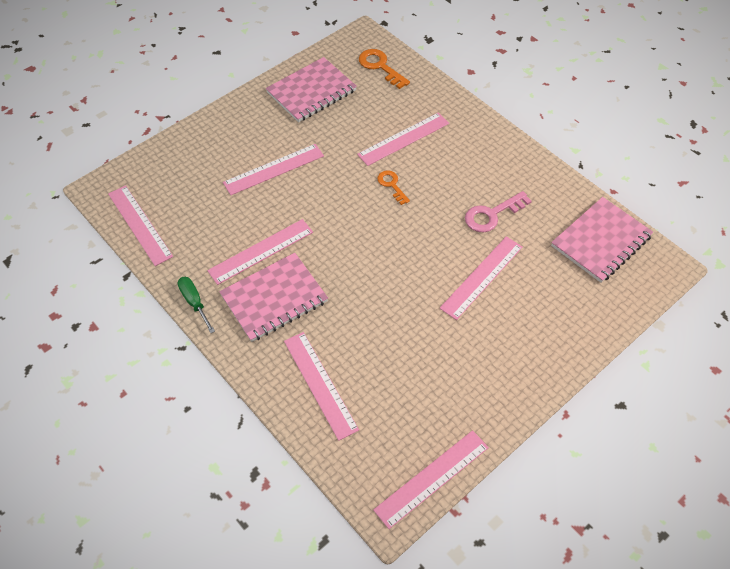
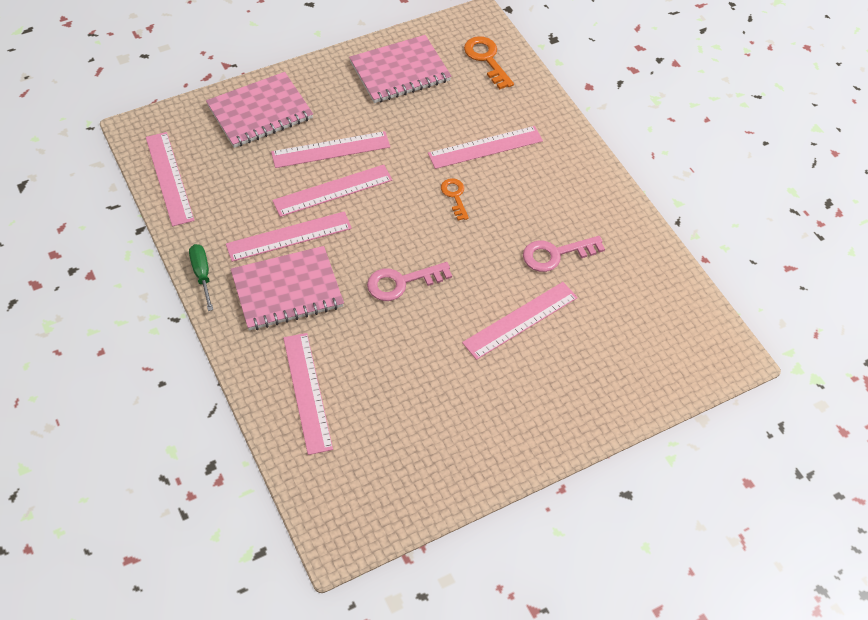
camera: 10 degrees right, 0 degrees up
(371, 268) = (402, 282): none -> pink key
(431, 478) = (393, 517): pink ruler -> pink ruler (332, 190)
(601, 241) = (669, 312): pink notebook -> pink notebook (260, 112)

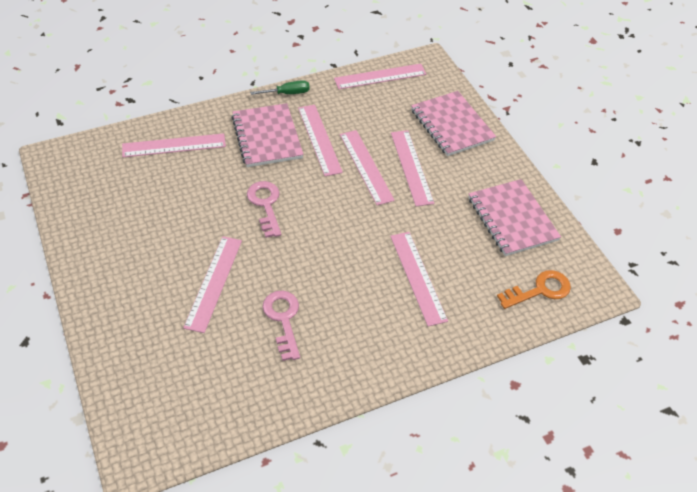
camera: 95 degrees right, 5 degrees down
(455, 196) = (357, 248): orange key -> none
(520, 320) = (214, 283): pink ruler -> pink ruler turned 45 degrees clockwise

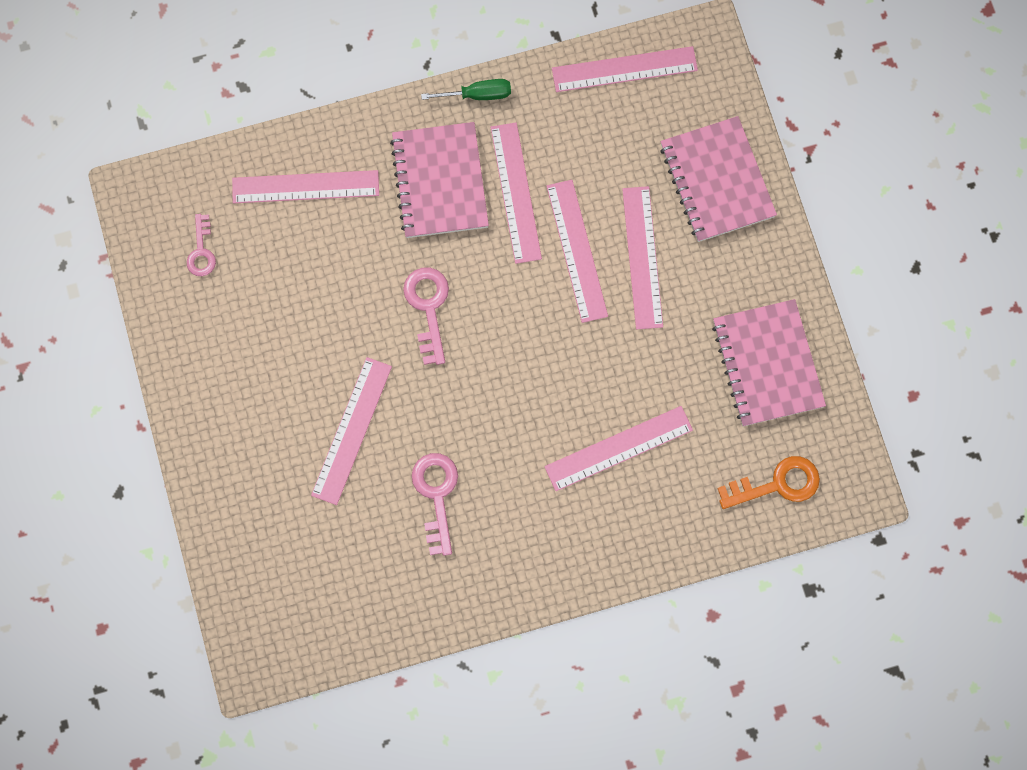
camera: 10 degrees right, 25 degrees up
(99, 184) = (201, 251): none -> pink key
(417, 277) = (618, 448): pink ruler -> pink ruler turned 75 degrees clockwise

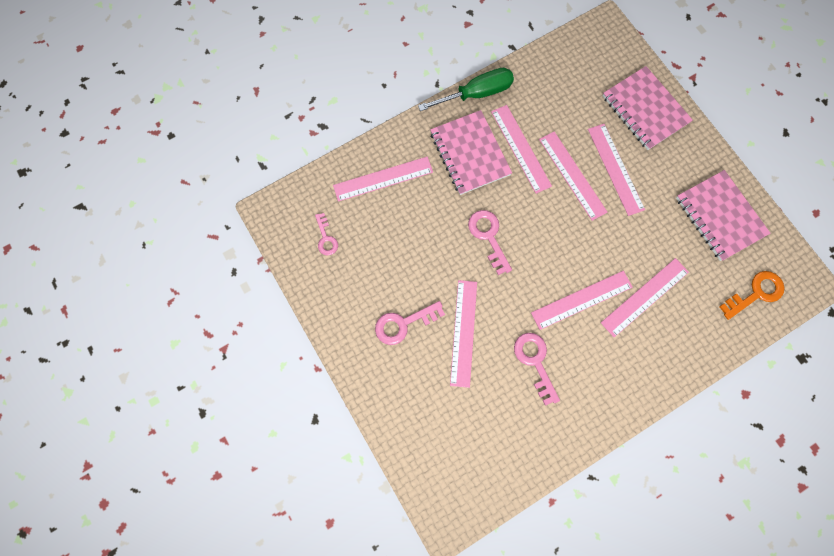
camera: 15 degrees left, 0 degrees up
(274, 396) = (404, 323): none -> pink key
(477, 95) = (476, 94): green screwdriver -> green screwdriver, size x1.65
(624, 69) = (563, 56): pink ruler -> pink ruler (581, 299)

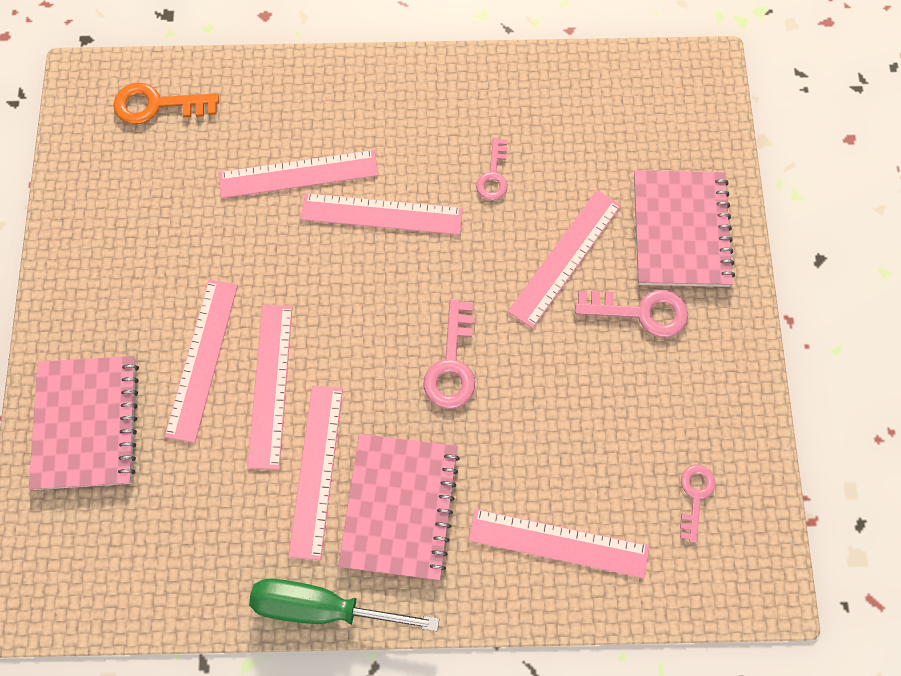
camera: 150 degrees left, 5 degrees down
(535, 362) = (493, 175): pink key -> pink key, size x0.65
(719, 216) = (118, 216): pink notebook -> pink notebook (681, 230)

